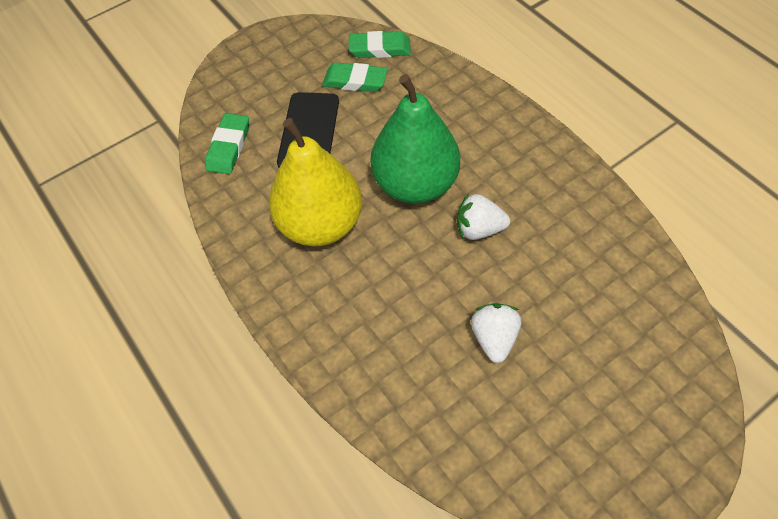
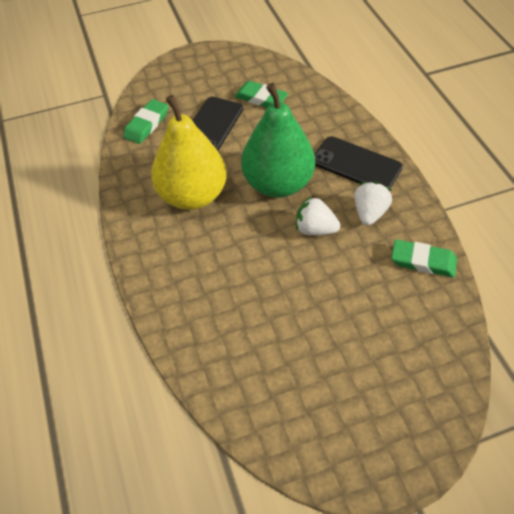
camera: 15 degrees right, 5 degrees down
(380, 48) = (290, 79): green eraser -> green eraser (423, 261)
(494, 338) = (294, 314): white strawberry -> white strawberry (369, 213)
(495, 138) = (356, 164): none -> black phone

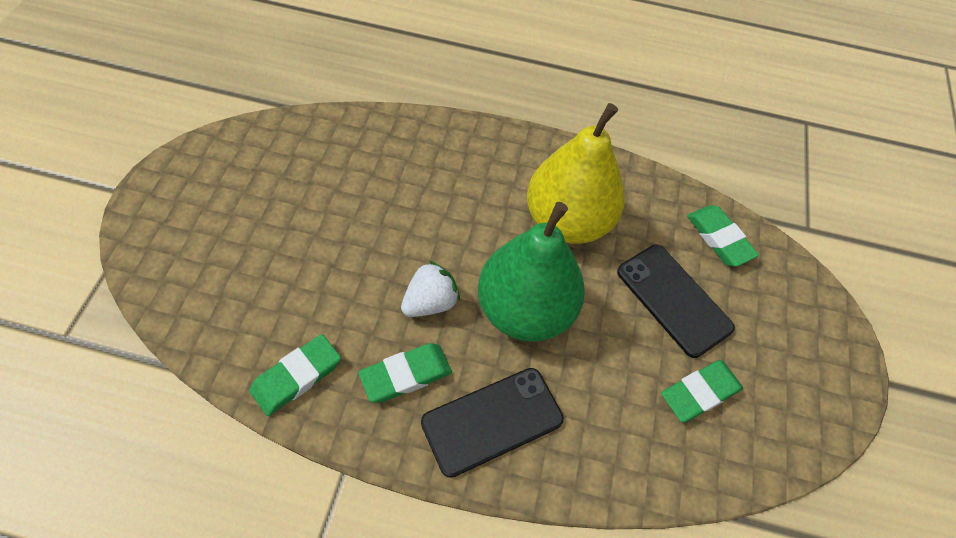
camera: 115 degrees right, 5 degrees up
(369, 213) = (406, 375): white strawberry -> green eraser

